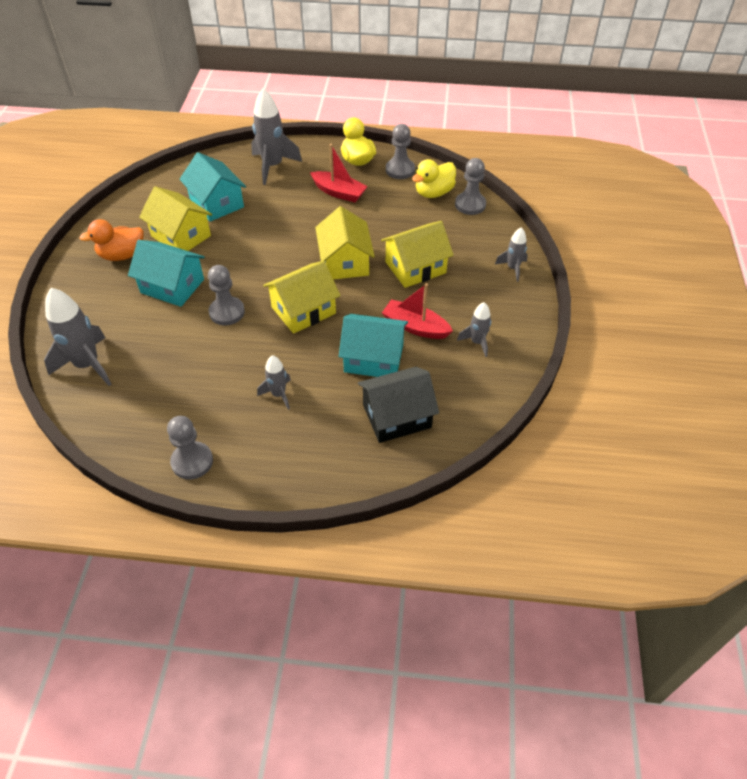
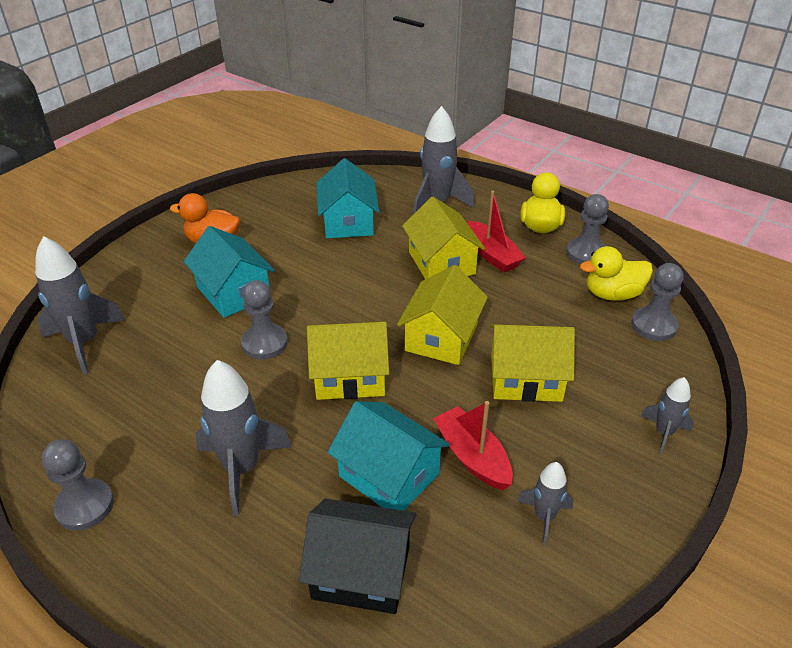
camera: 30 degrees right, 10 degrees down
(181, 236) = (285, 243): yellow house -> yellow house (441, 263)
(278, 394) = (242, 468): grey rocket -> grey rocket, size x1.82

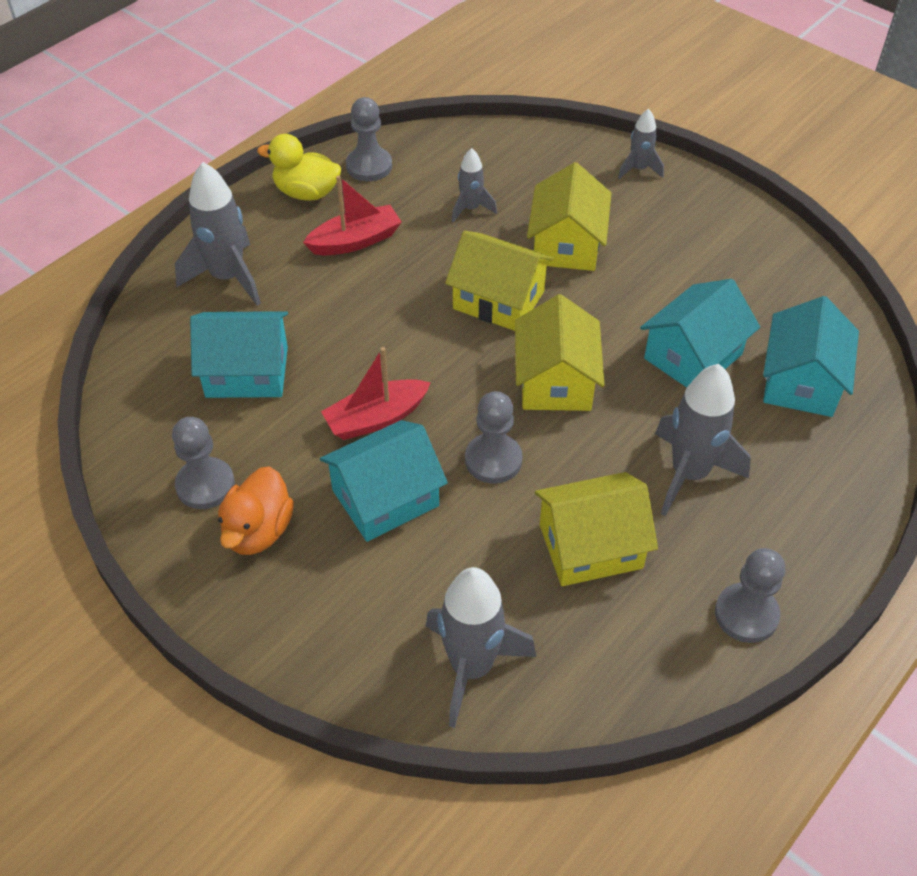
camera: 85 degrees left, 10 degrees up
(361, 572) = (801, 382): black house -> turquoise house
(441, 263) = (362, 286): yellow house -> yellow house (590, 546)
(472, 456) = (668, 295): red boat -> red boat (376, 418)
(544, 517) = (734, 258): grey rocket -> grey rocket (470, 209)
(612, 294) = (444, 161): yellow duck -> none
(653, 325) = (497, 144): grey pawn -> grey pawn (205, 485)

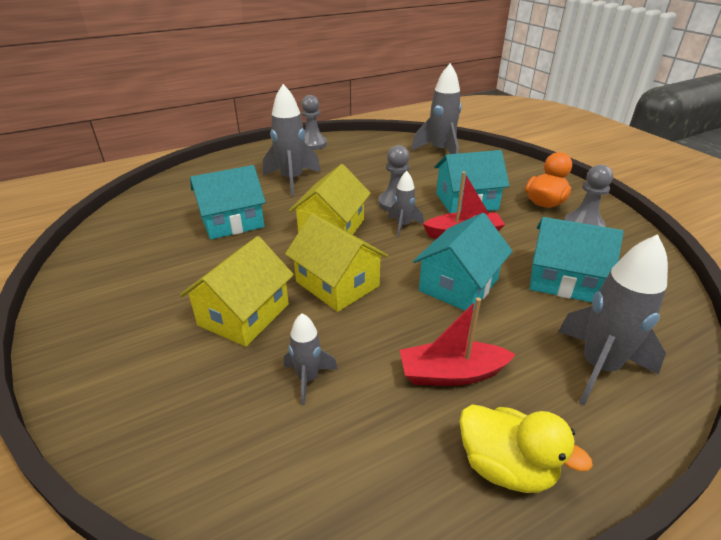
camera: 160 degrees left, 15 degrees down
(369, 166) = (407, 491): grey pawn -> none
(590, 546) = (364, 169): yellow house -> none
(639, 169) = (91, 377): grey rocket -> grey rocket (403, 226)
(801, 382) = (186, 199): turquoise house -> turquoise house (458, 285)

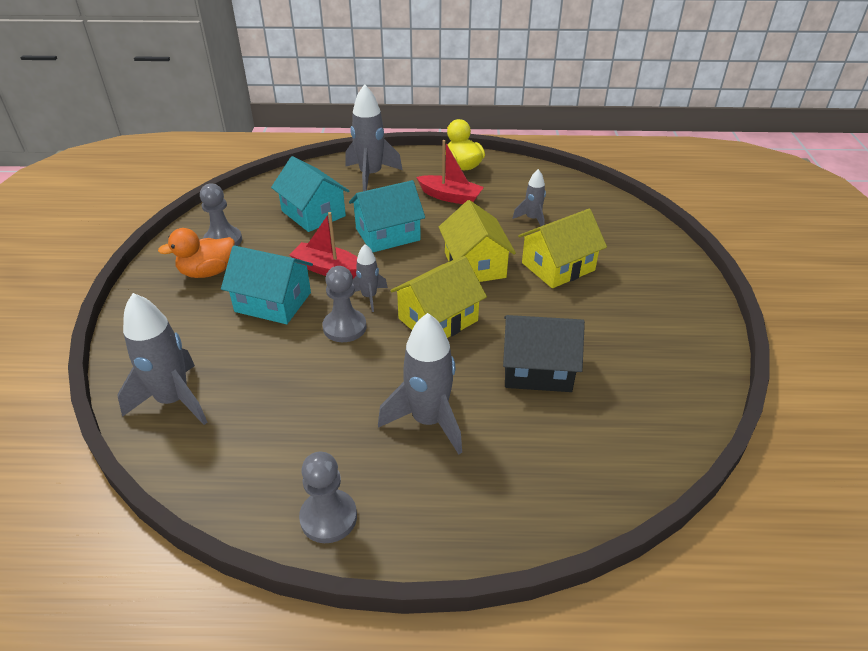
camera: 150 degrees left, 5 degrees up
(232, 222) = (537, 369): turquoise house -> black house

